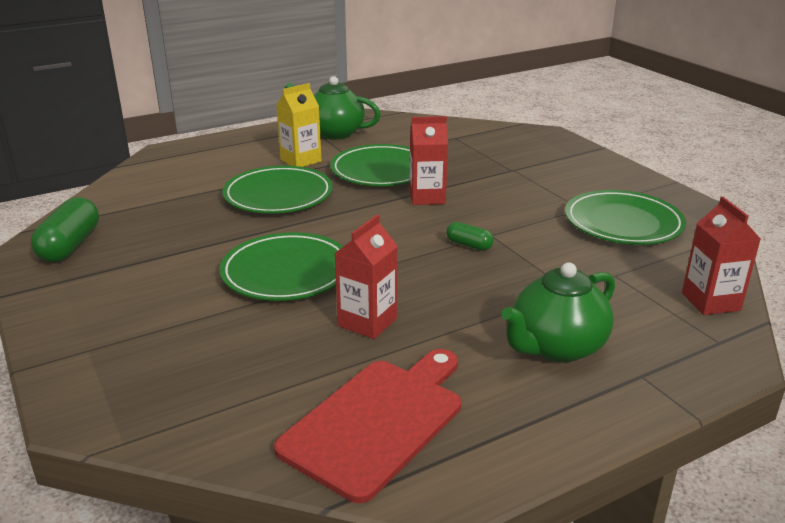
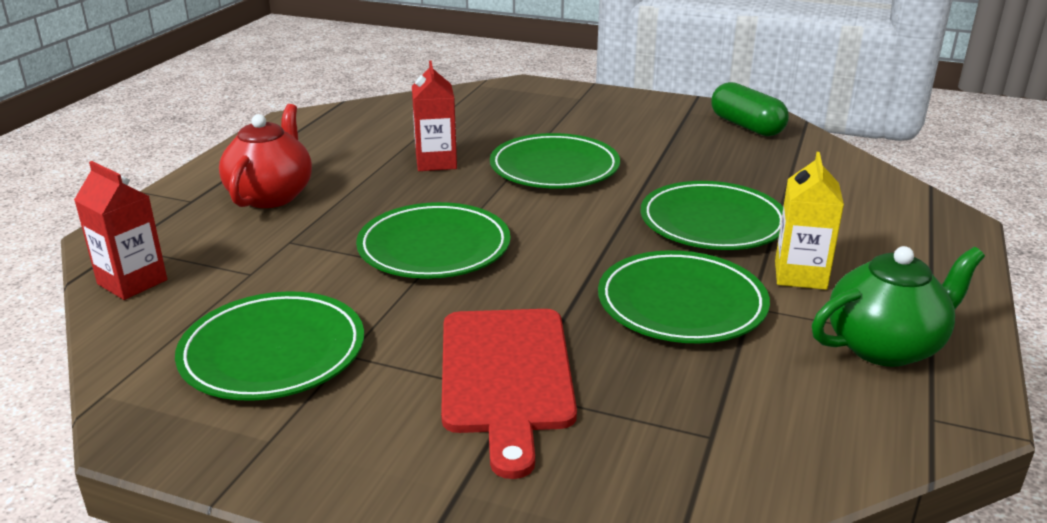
camera: 140 degrees right, 0 degrees up
(377, 422) = (358, 127): red cutting board -> red cutting board (506, 376)
(427, 197) = (560, 287): red carton -> none
(469, 245) = (434, 247): green capsule -> green plate
(556, 347) = (271, 196): green teapot -> red teapot

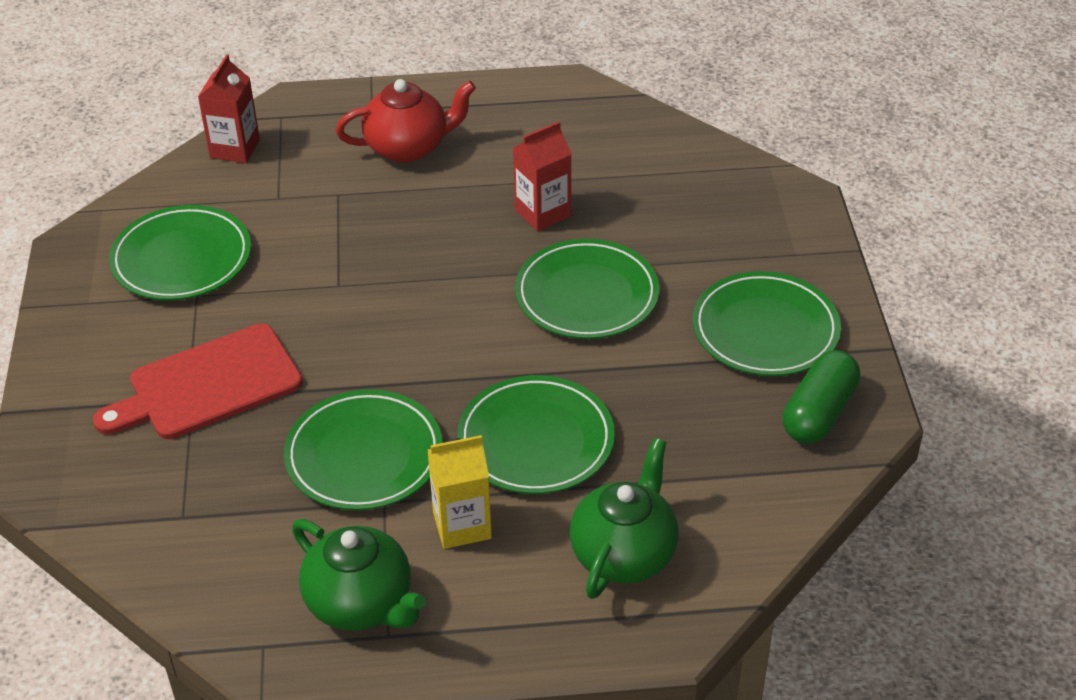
camera: 65 degrees right, 15 degrees up
(434, 247) = (375, 276): green plate -> green plate (765, 330)
(861, 217) = (624, 554): none -> green teapot

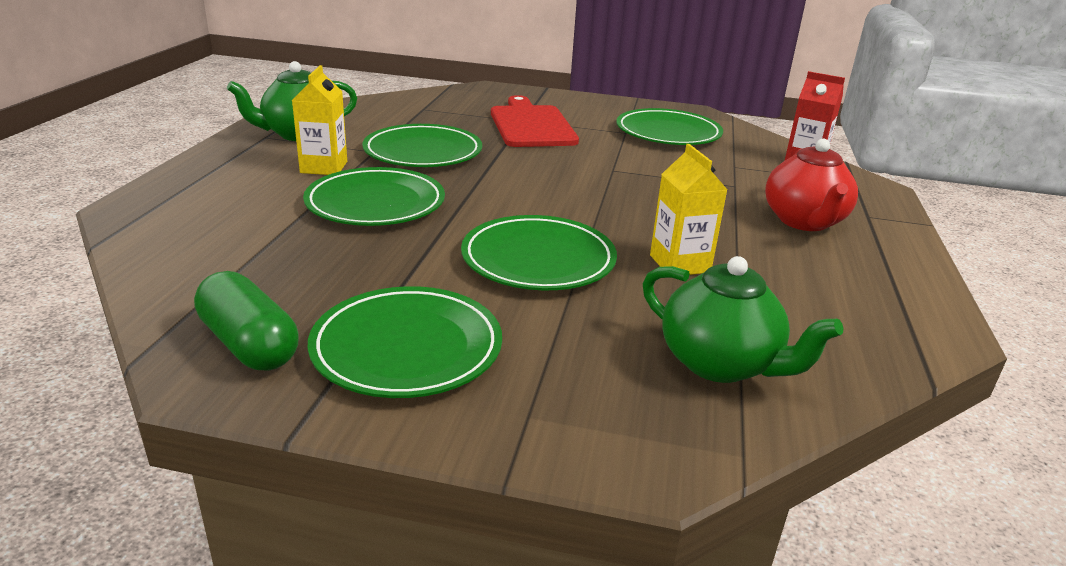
camera: 105 degrees right, 15 degrees down
(542, 213) = (679, 264): red carton -> yellow carton
(624, 554) = (221, 210): green teapot -> green teapot (720, 364)

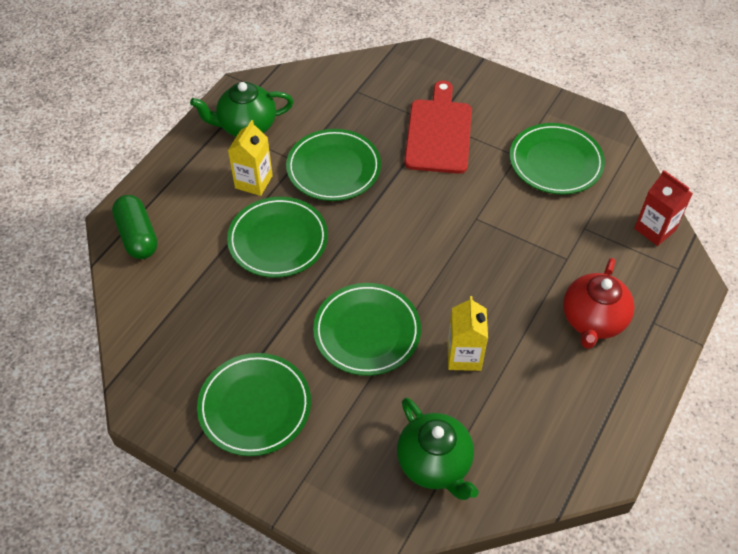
camera: 20 degrees right, 25 degrees up
(249, 344) = (169, 384): green capsule -> green capsule (138, 236)

